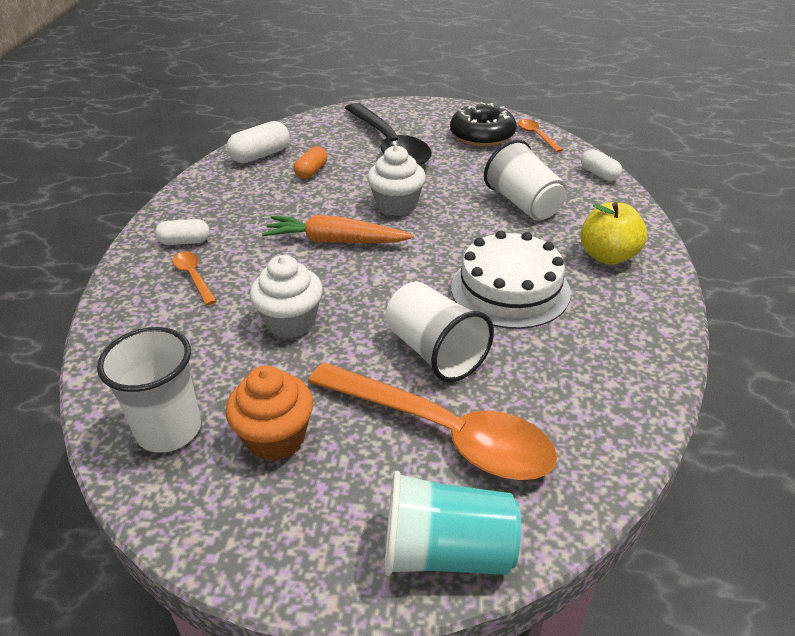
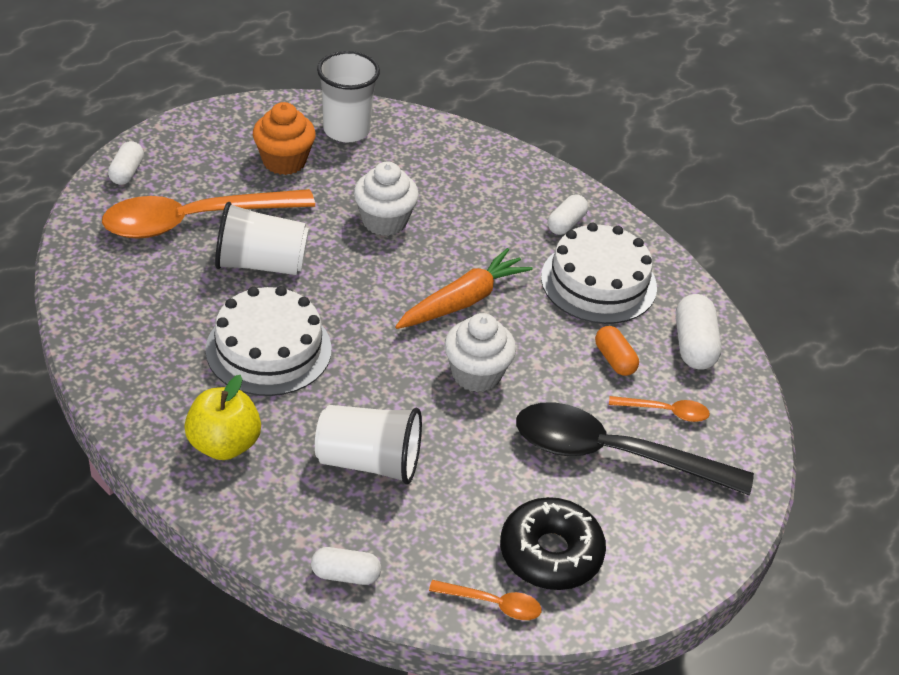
camera: 125 degrees right, 5 degrees up
(193, 277) = (504, 205): orange spoon -> orange spoon (665, 412)
(240, 204) = (598, 282): none -> white cake
(446, 552) = (127, 172): turquoise cup -> white capsule

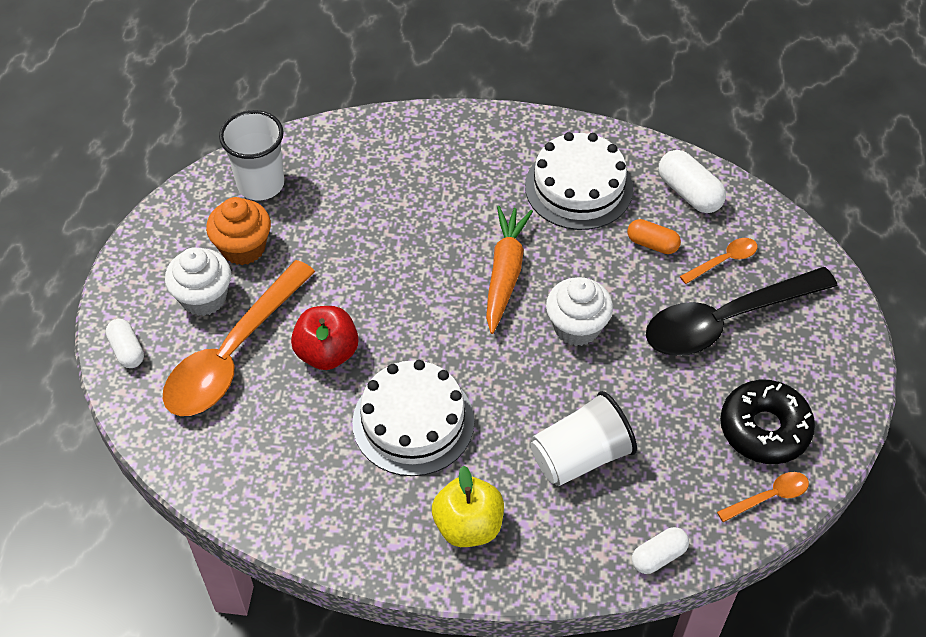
camera: 35 degrees left, 10 degrees up
(261, 264) = (327, 353): white cup -> red apple
(384, 221) = (377, 246): white cupcake -> white cupcake (204, 297)
(566, 224) = (507, 153): white capsule -> none

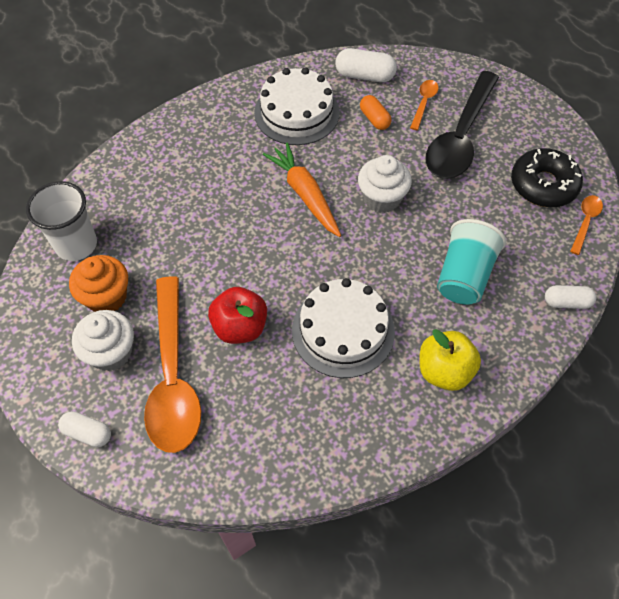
camera: 40 degrees left, 5 degrees up
(580, 456) = (464, 275): white cup -> turquoise cup
(652, 244) = (374, 119): orange capsule -> orange capsule turned 75 degrees clockwise
(658, 556) = (566, 302): white capsule -> white capsule turned 75 degrees clockwise

